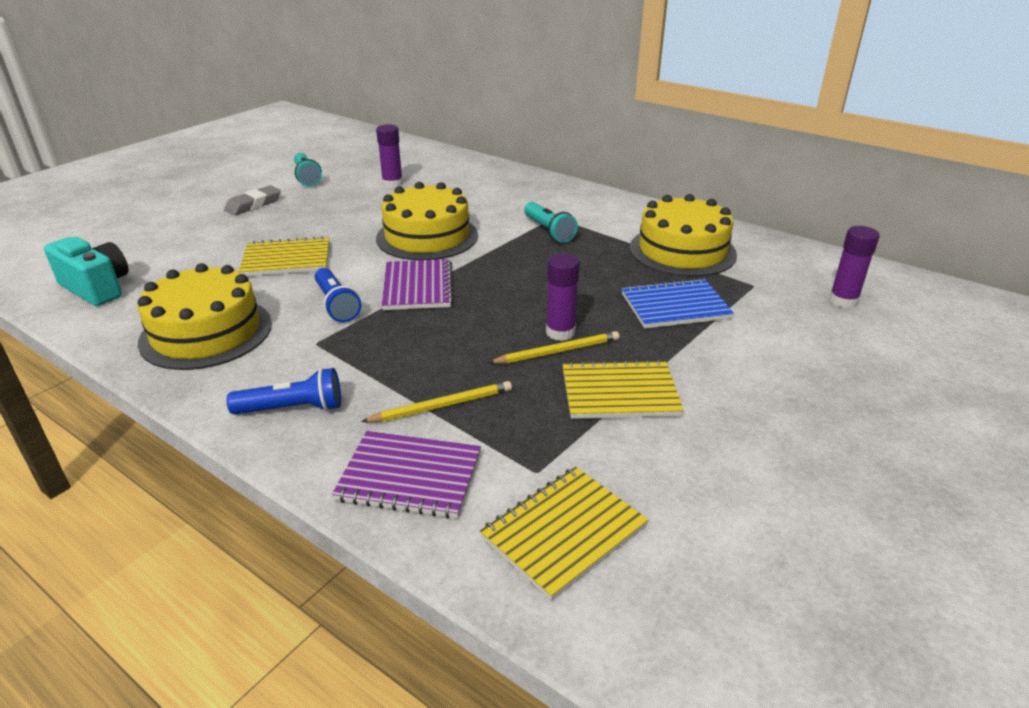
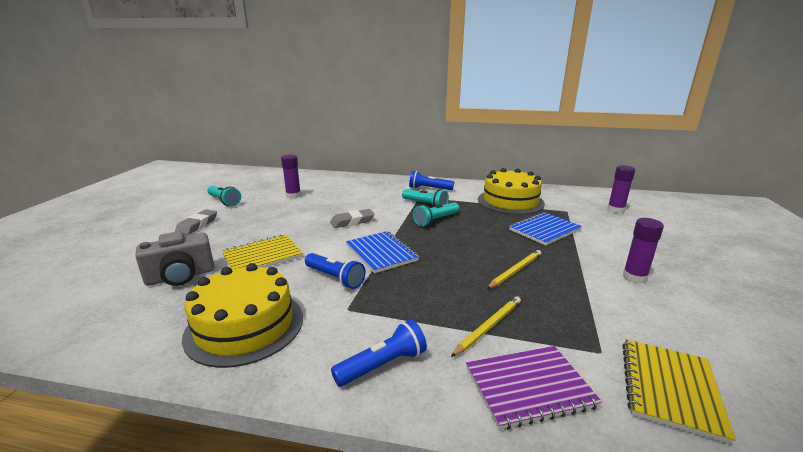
camera: 25 degrees left, 10 degrees down
(97, 288) = (98, 316): turquoise camera -> none
(192, 264) = (181, 276): none -> grey camera
(418, 287) = (381, 253): purple notebook -> blue notebook
(427, 236) = (352, 221): yellow cake -> grey eraser
(536, 258) = (436, 220): none -> turquoise flashlight
(560, 332) = (503, 259): purple glue stick -> purple glue stick (634, 277)
(583, 206) = (429, 189): none -> blue flashlight
(619, 392) = (580, 285): yellow notebook -> none

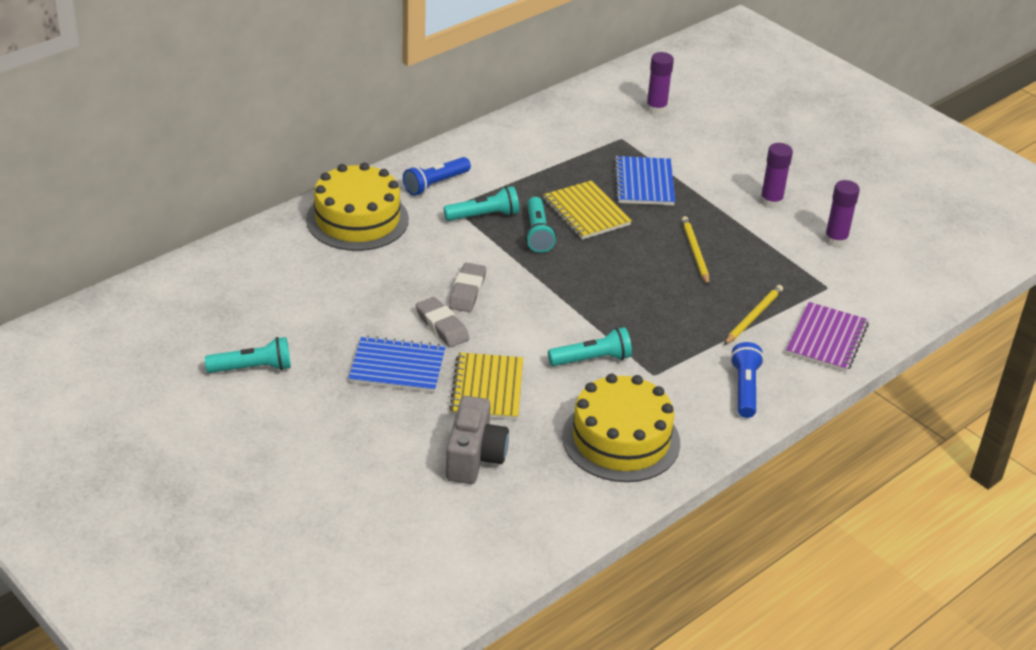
camera: 55 degrees left, 15 degrees up
(197, 225) = (325, 414): grey eraser -> grey eraser (442, 326)
(293, 195) = (310, 301): purple glue stick -> purple glue stick (835, 240)
(335, 278) = (592, 359): blue flashlight -> turquoise flashlight
(381, 253) = (572, 309): blue notebook -> blue notebook (397, 367)
(488, 327) = (753, 317): yellow pencil -> yellow pencil turned 45 degrees clockwise
(510, 201) = (552, 154): yellow cake -> yellow cake (357, 219)
(670, 388) = (879, 287): yellow notebook -> yellow notebook (586, 212)

